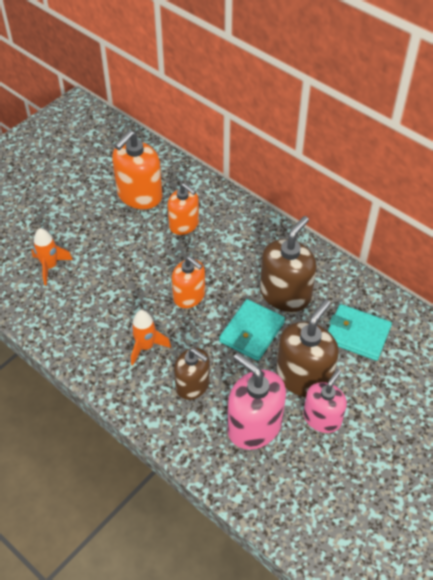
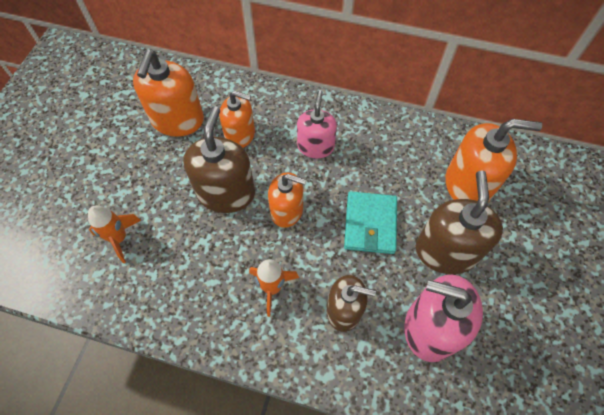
camera: 25 degrees left, 10 degrees up
(285, 294) = (379, 170): brown soap dispenser -> brown soap dispenser (226, 193)
(322, 418) = (488, 288): pink soap dispenser -> pink soap dispenser (315, 146)
(357, 334) = (468, 184): turquoise wallet -> orange soap dispenser

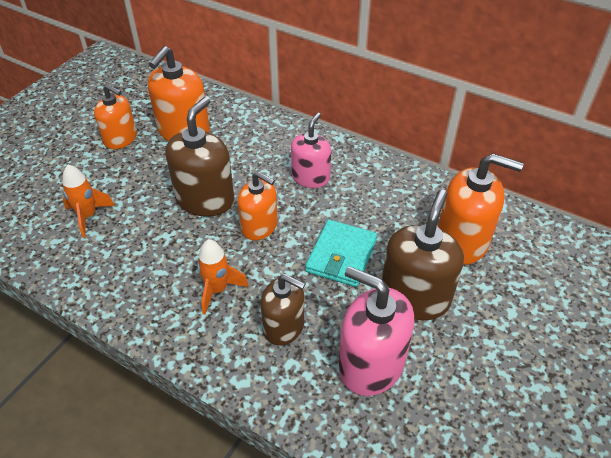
camera: 15 degrees right, 15 degrees down
(240, 135) = (239, 154): orange soap dispenser -> orange soap dispenser (120, 139)

